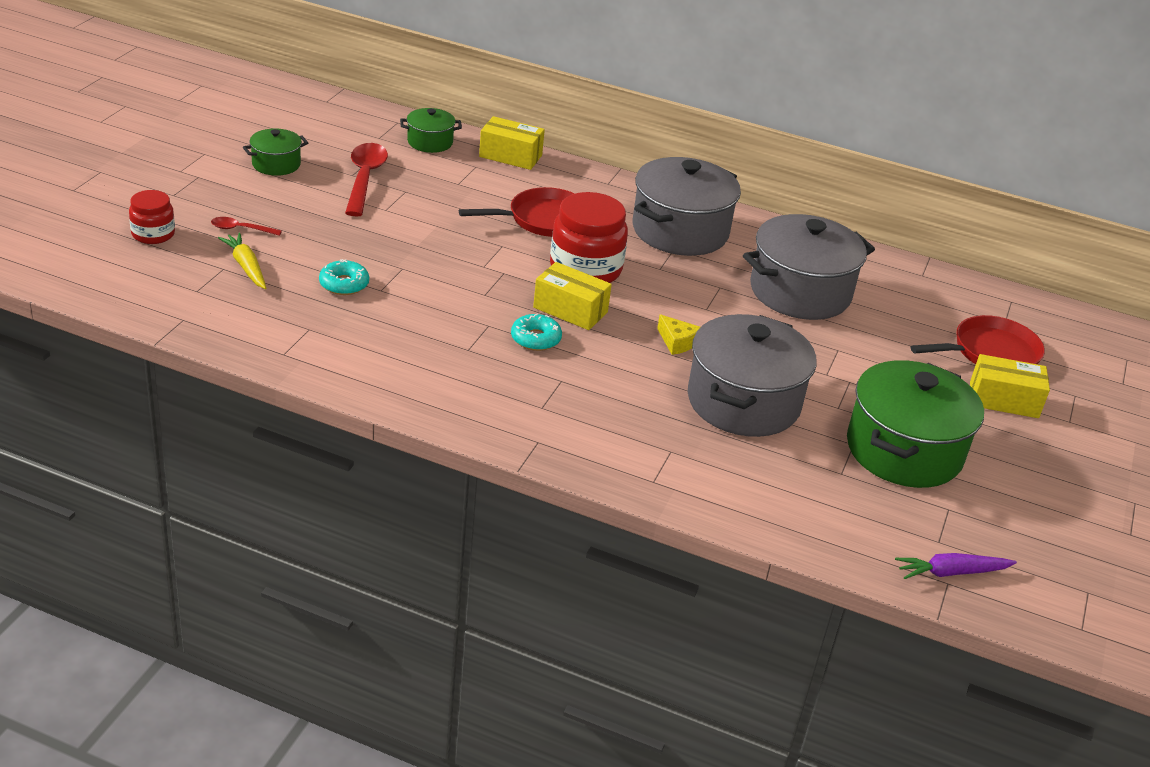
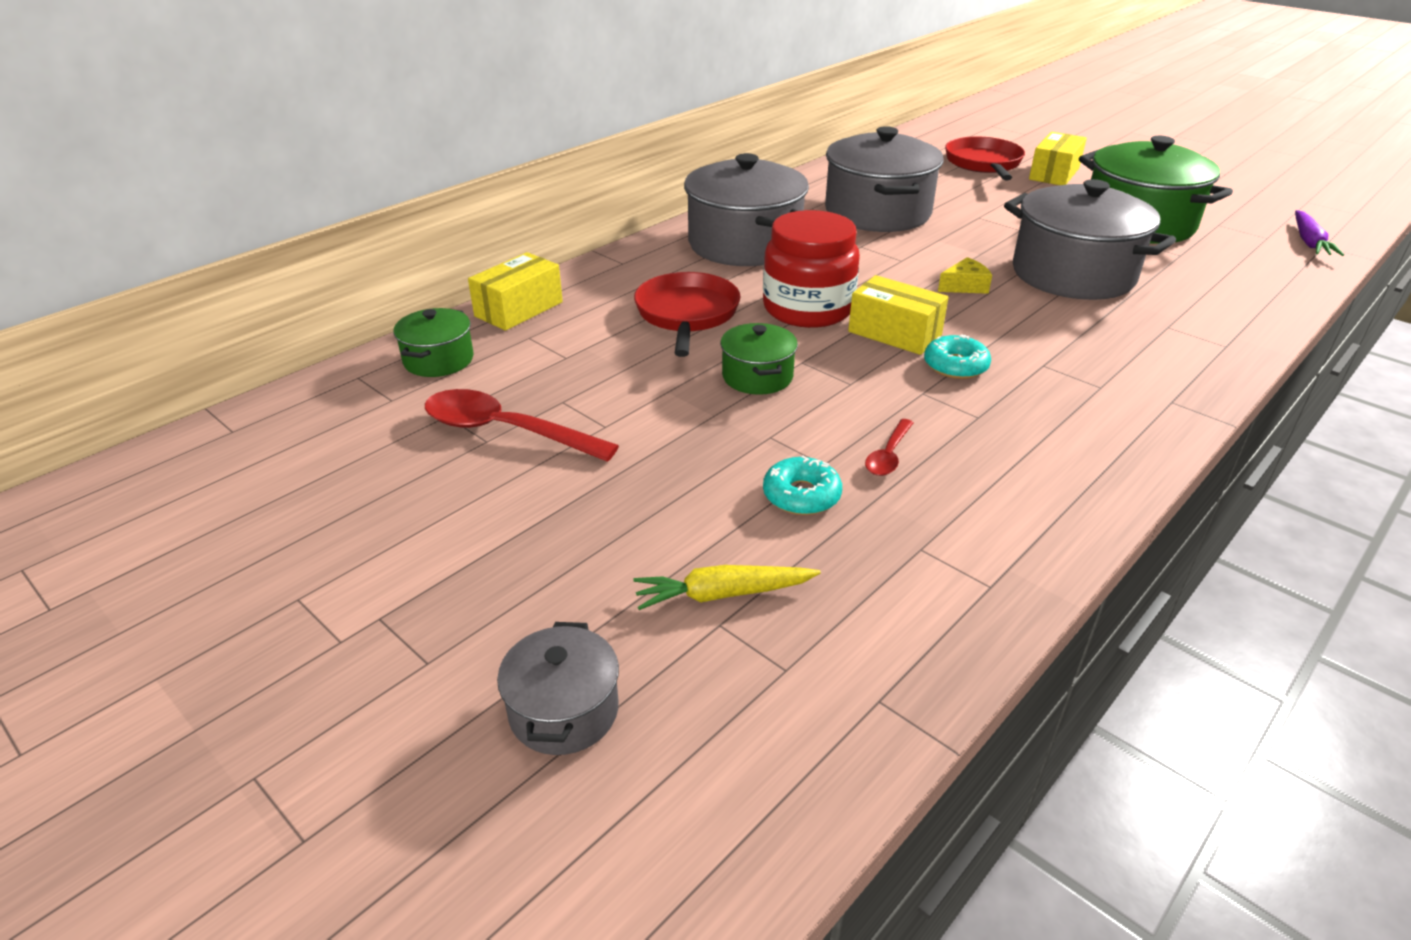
camera: 65 degrees left, 0 degrees up
(153, 234) = (564, 711): red jar -> grey pot
(241, 229) = (597, 584): red spoon -> red spoon (888, 455)
(276, 164) = (401, 514): green pot -> green pot (757, 376)
(570, 310) = (894, 333): yellow box -> yellow box turned 75 degrees clockwise

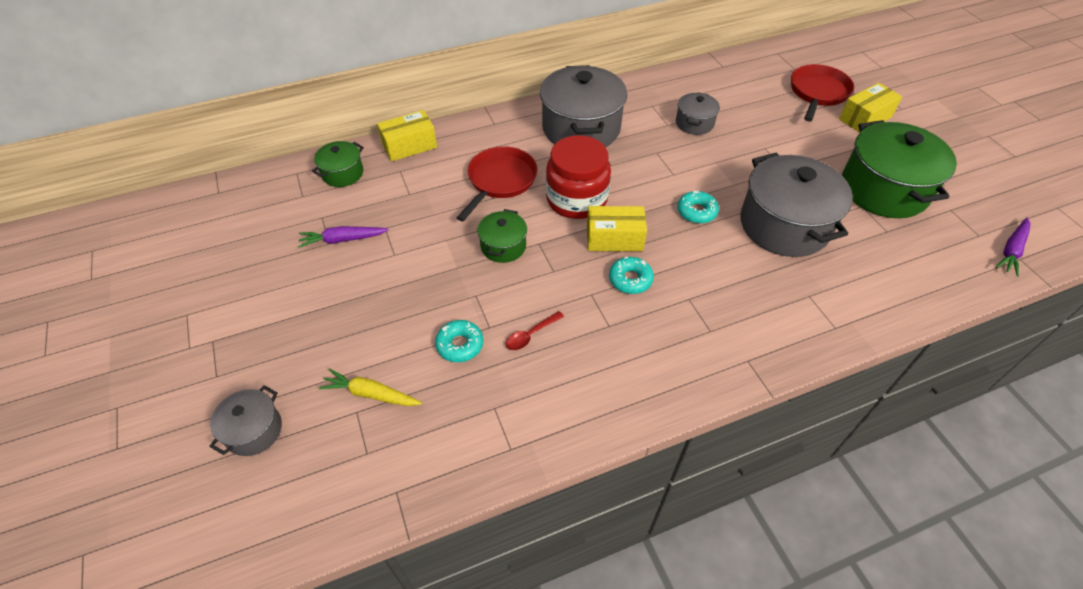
camera: 25 degrees right, 15 degrees up
(506, 431) = (343, 240): red spoon -> purple carrot
(877, 213) = (694, 123): grey pot -> grey pot, size x0.50
(894, 333) = (614, 239): yellow box -> yellow box turned 60 degrees counterclockwise
(965, 286) = (696, 212): yellow cheese -> turquoise donut

